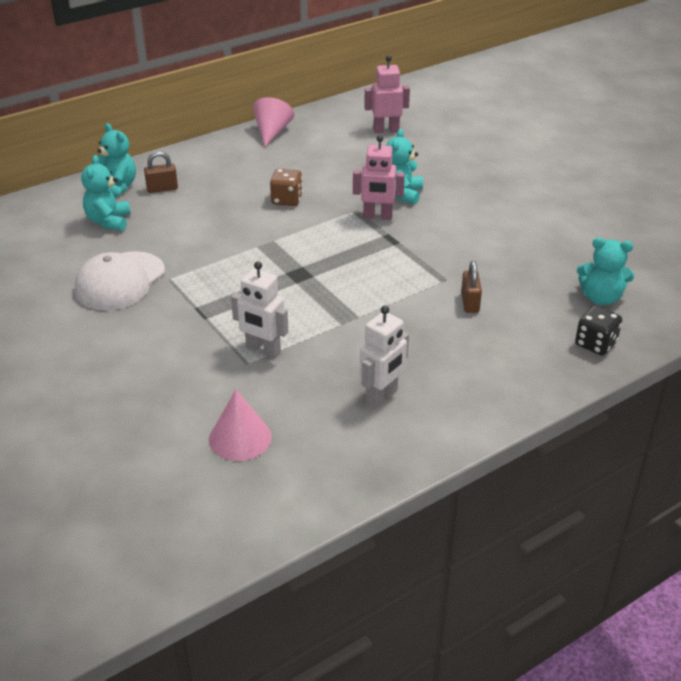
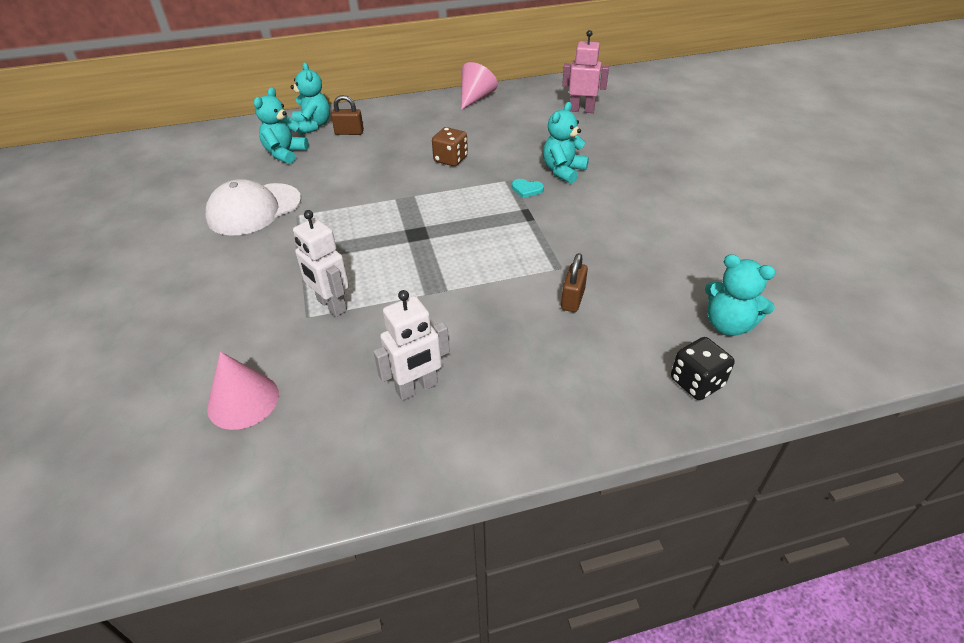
camera: 20 degrees right, 5 degrees up
(377, 216) = (527, 189): pink robot -> turquoise heart

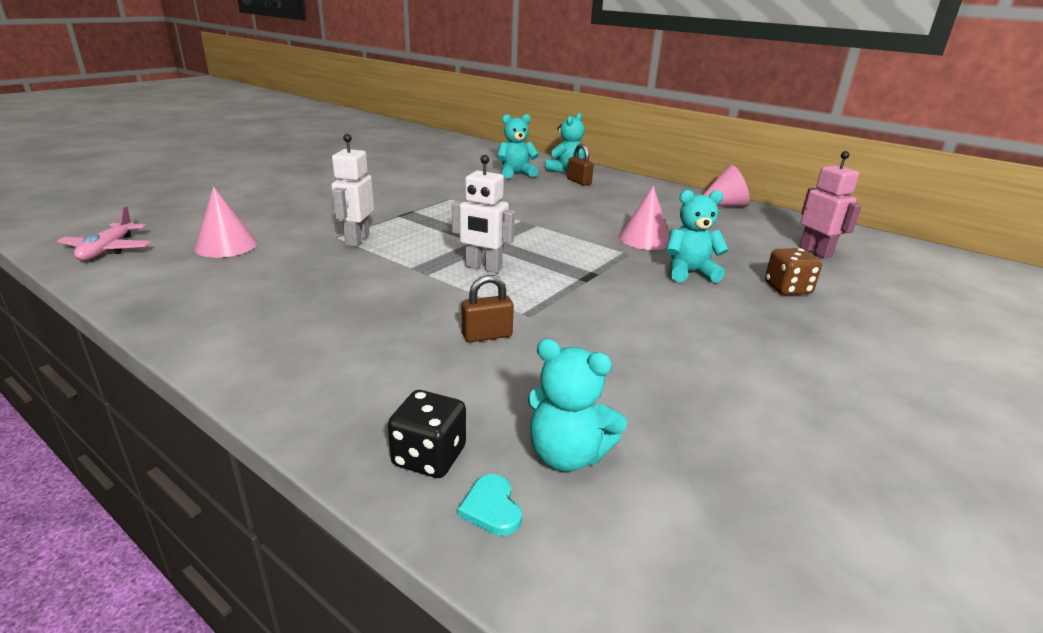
camera: 50 degrees right, 15 degrees down
(142, 506) = (108, 250): none -> pink plane
(254, 209) = (436, 186): white cap -> none
(417, 388) = (287, 299): white robot -> white robot (483, 268)
(450, 159) = (612, 223): brown dice -> brown dice (787, 288)
(495, 161) = (645, 239): none -> pink cone
(527, 189) = (626, 265): turquoise heart -> turquoise heart (491, 508)
(728, 325) = (567, 455): turquoise teddy bear -> turquoise teddy bear turned 60 degrees counterclockwise

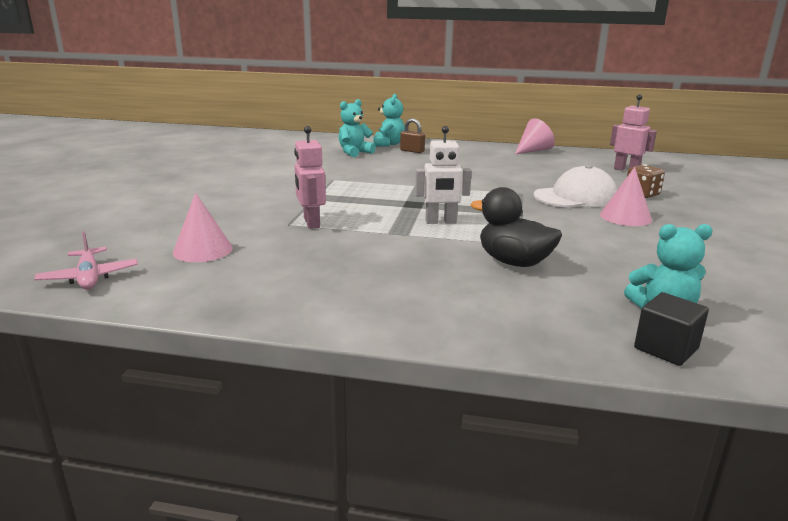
camera: 25 degrees left, 5 degrees down
(357, 240) = (311, 223): white robot -> pink robot
(429, 457) = (592, 336): black dice -> none
(487, 335) = (514, 262): brown padlock -> black duck
(491, 508) = (666, 348): turquoise heart -> black cube
(645, 239) = (517, 182): pink cone -> pink cone (625, 217)
(689, 272) = (575, 197): turquoise teddy bear -> white cap

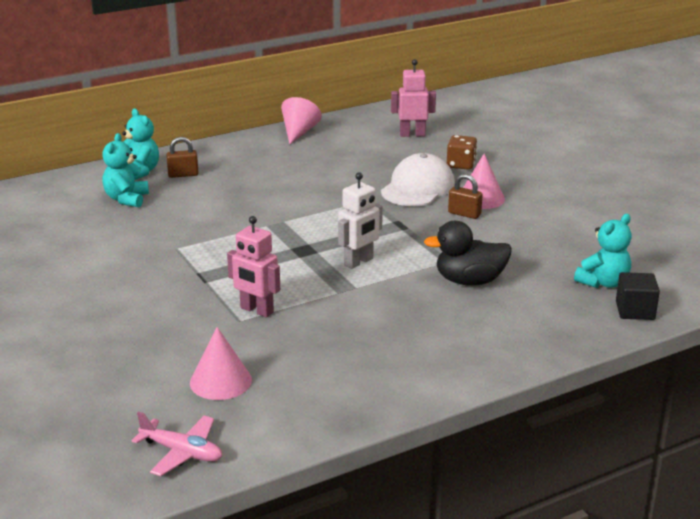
camera: 40 degrees left, 5 degrees up
(590, 221) = (464, 214): none -> brown padlock

